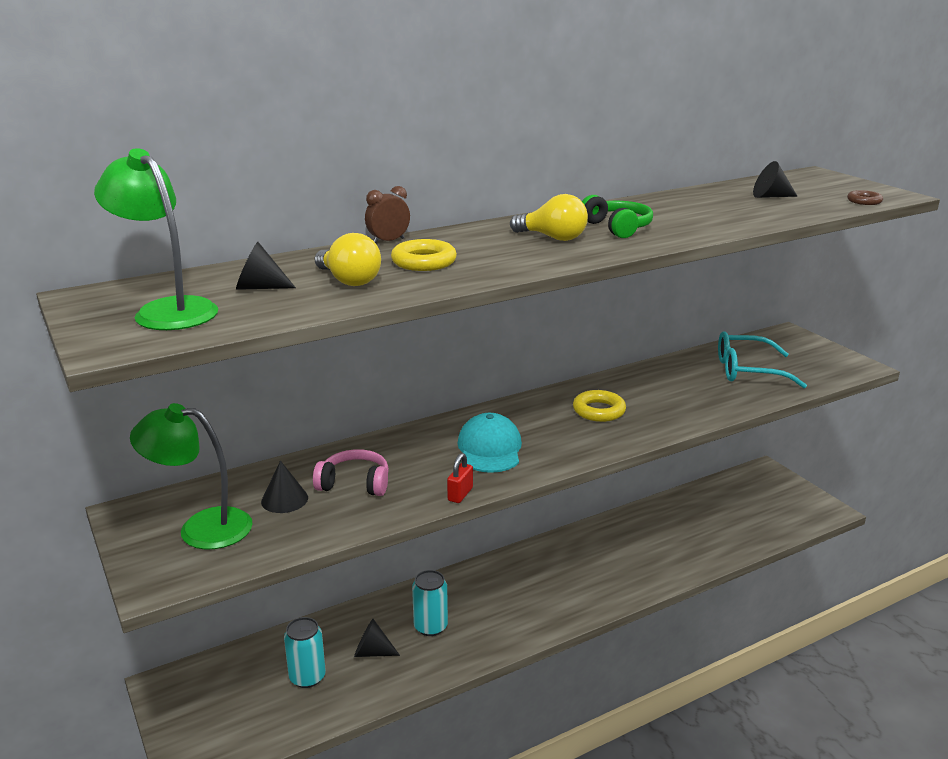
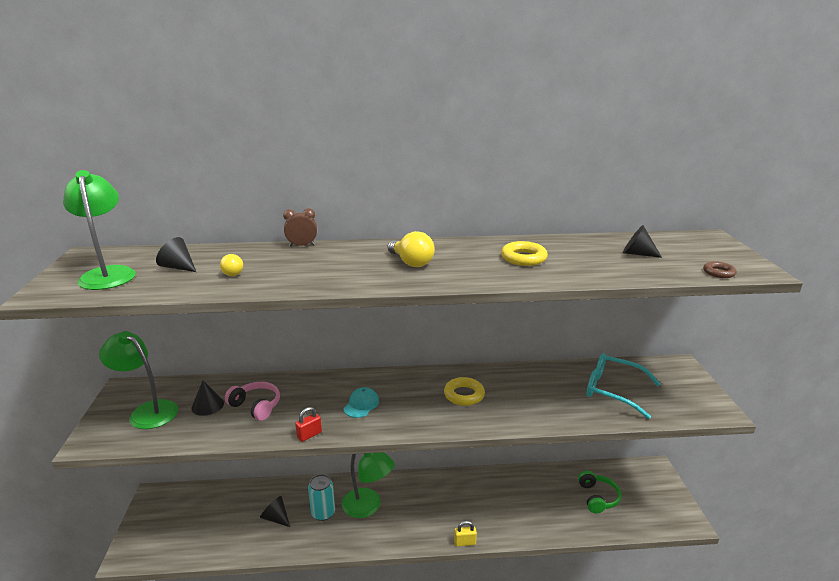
camera: 25 degrees right, 0 degrees up
(307, 677) = (228, 521): turquoise can -> none
(349, 281) = (233, 273): yellow light bulb -> yellow light bulb, size x0.60
(424, 262) = (298, 267): yellow ring -> yellow ring (523, 258)
(483, 602) = (368, 507): none -> green lamp
(490, 449) = (361, 404): turquoise cap -> turquoise cap, size x0.64
(617, 228) = (470, 262): green headphones -> green headphones (598, 497)
(625, 601) = (465, 542): none -> yellow padlock

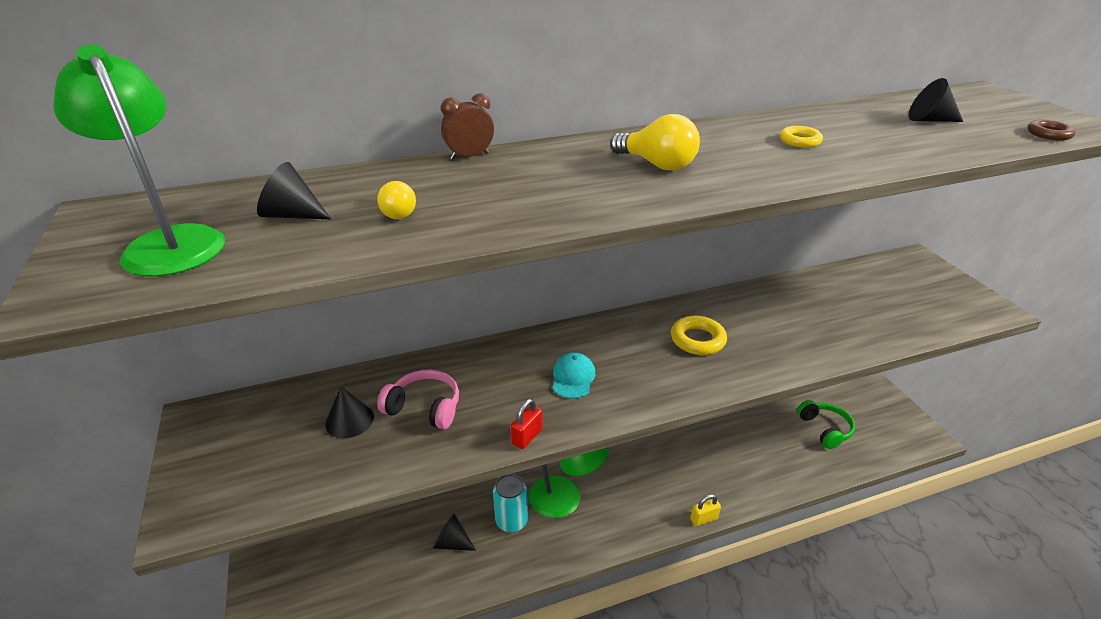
camera: 15 degrees left, 10 degrees up
(147, 411) = (257, 447): green lamp -> none
(523, 258) = (800, 141): yellow ring -> yellow ring, size x0.62
(614, 390) = (868, 303): turquoise glasses -> none

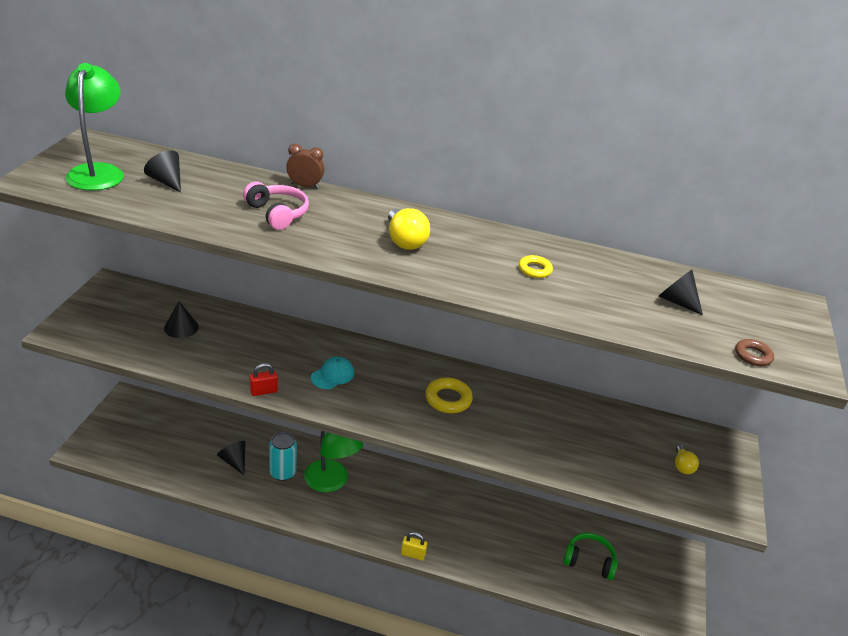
camera: 30 degrees right, 0 degrees up
(396, 213) = (215, 203): yellow light bulb -> yellow light bulb (682, 466)
(424, 408) = (227, 343): pink headphones -> pink headphones (277, 214)
(824, 429) = (589, 561): green headphones -> green headphones turned 90 degrees counterclockwise

